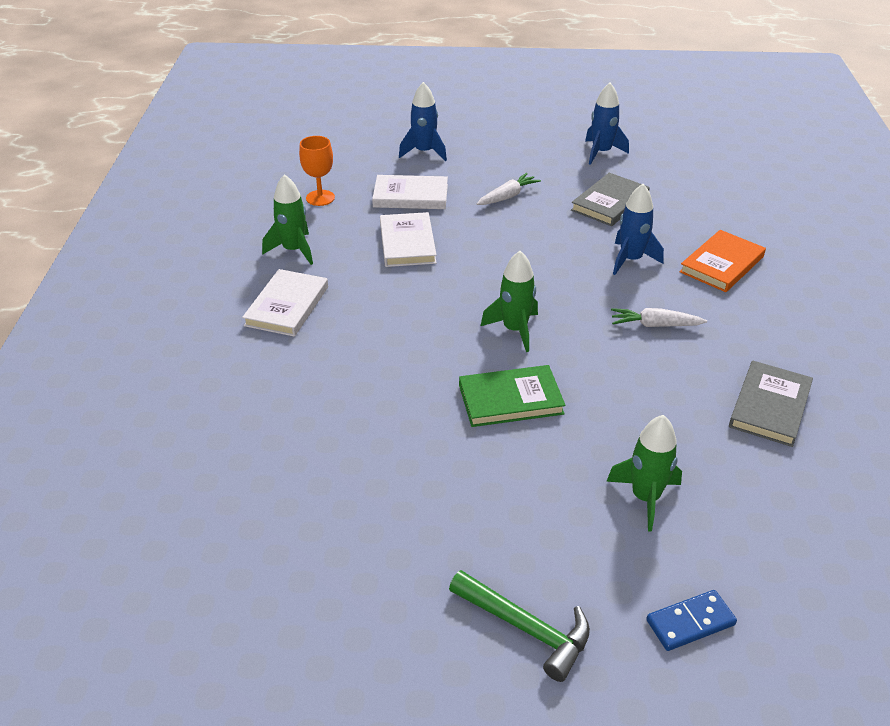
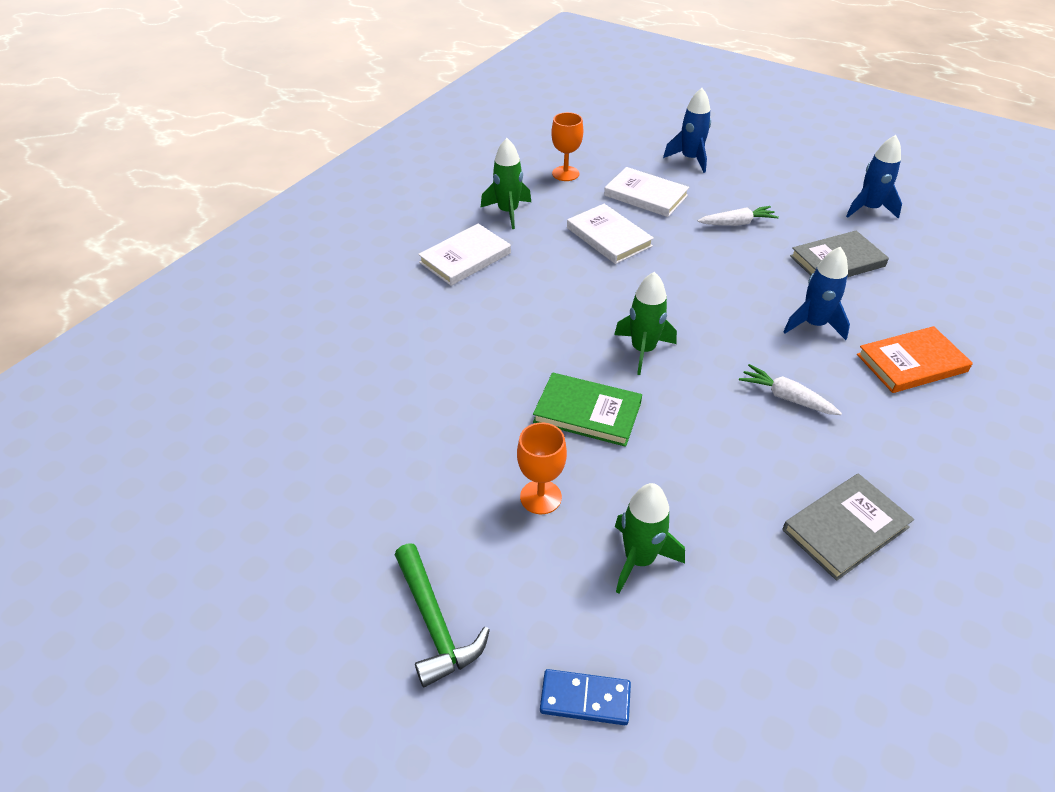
camera: 30 degrees right, 5 degrees up
(407, 243) = (609, 237): white book -> white book turned 60 degrees counterclockwise
(529, 485) = (540, 497): none -> orange goblet

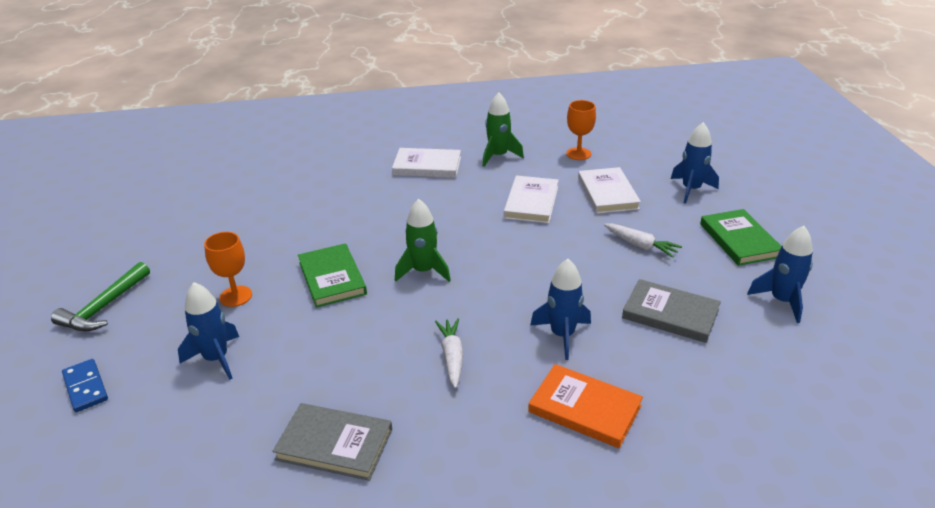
camera: 50 degrees right, 10 degrees down
(639, 559) = (216, 359): green rocket -> blue rocket
(780, 181) = (739, 240): none -> green book

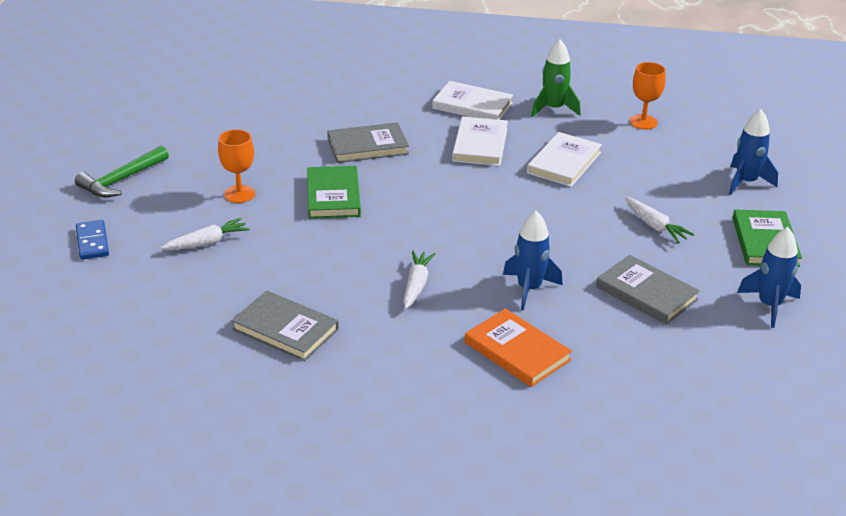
camera: 15 degrees right, 0 degrees up
(216, 359) = (207, 243): blue rocket -> white carrot
(347, 221) = (368, 146): none -> grey book
(423, 271) = (423, 207): green rocket -> none
(607, 193) = (651, 169): white book -> white book (480, 145)

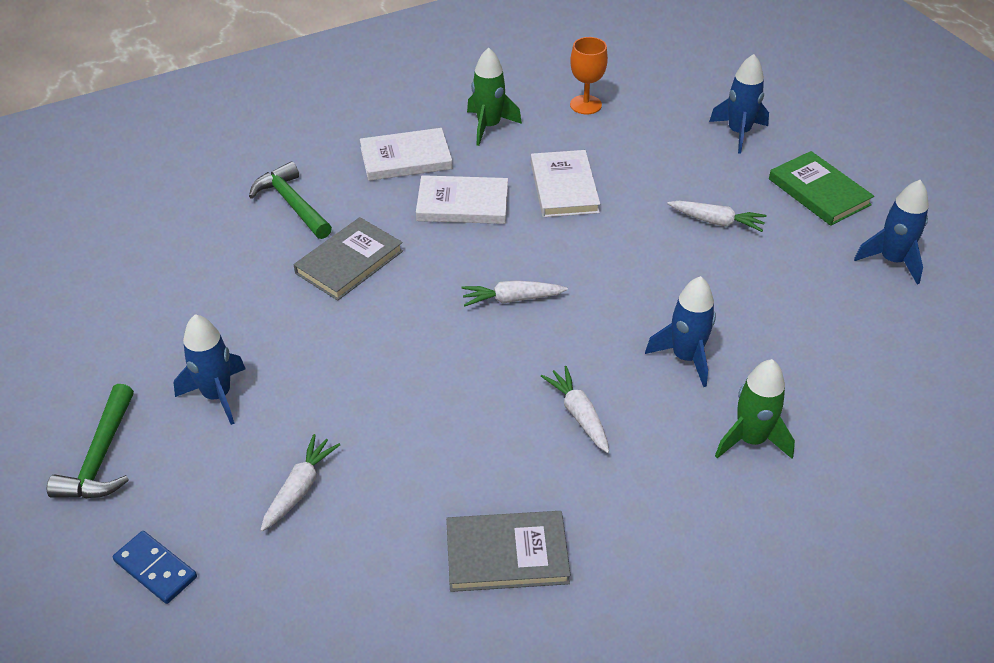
camera: 35 degrees left, 10 degrees up
(213, 179) = (217, 395): none -> blue rocket
(239, 194) = (269, 400): orange goblet -> none
(333, 196) = (378, 346): green book -> none
(369, 102) = (292, 204): none -> green hammer
(449, 208) = (512, 299): none -> white carrot
(480, 145) = (462, 204): white book -> white book turned 60 degrees counterclockwise
(517, 351) = (751, 440): orange book -> green rocket
(646, 293) = (787, 303): grey book -> none

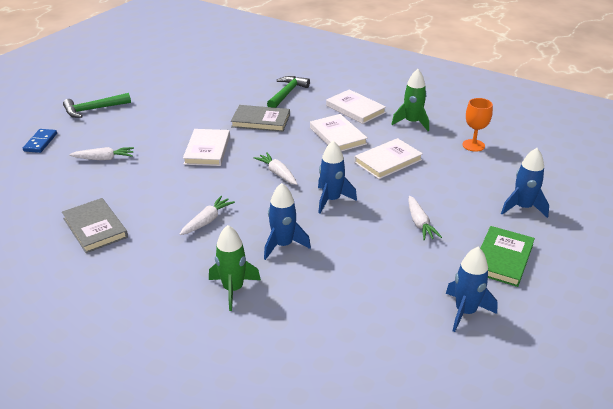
camera: 60 degrees right, 10 degrees down
(217, 395) = (146, 121): blue rocket -> blue rocket (331, 200)
(383, 350) = (207, 150): none -> white book

